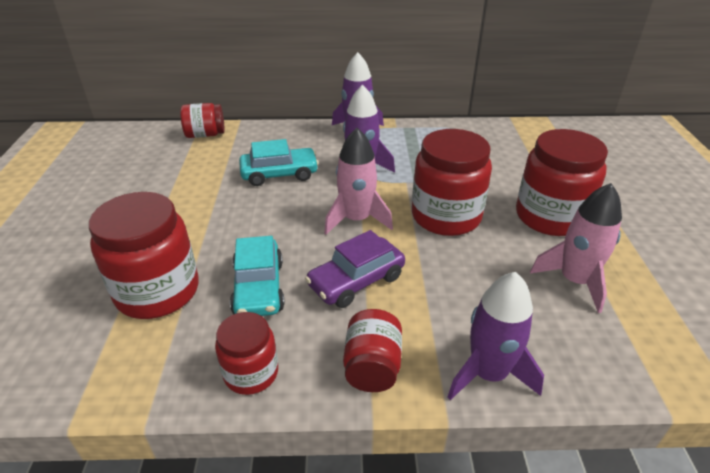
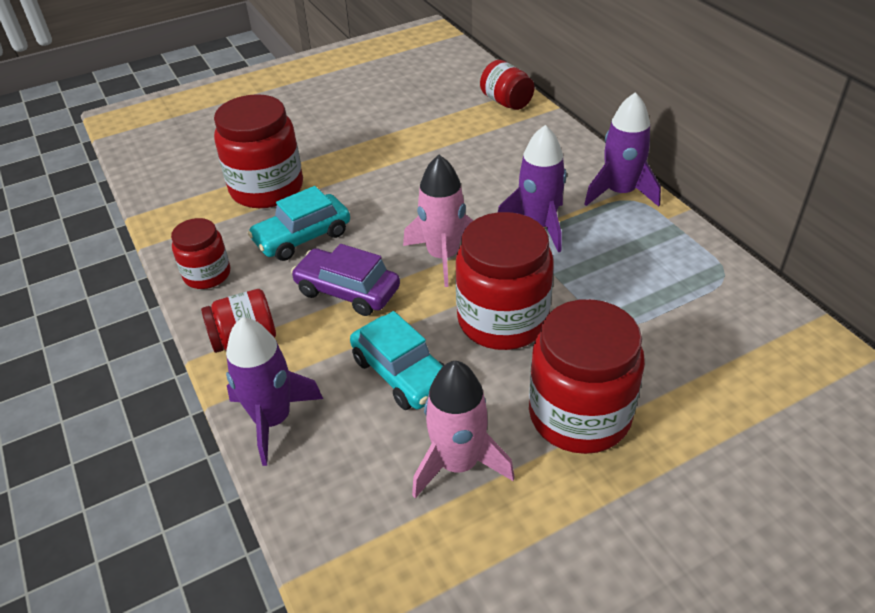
camera: 65 degrees right, 5 degrees up
(279, 174) = (479, 176): turquoise car -> turquoise car (402, 373)

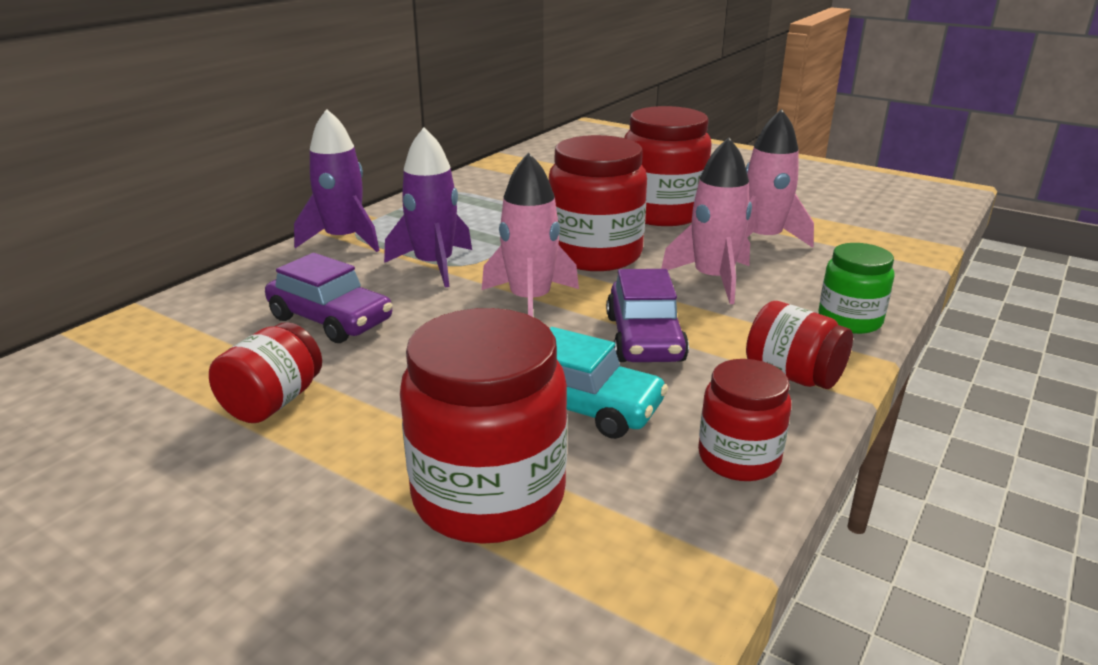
camera: 120 degrees left, 15 degrees down
(272, 420) = (849, 320): purple rocket -> green jar
(402, 373) = (713, 279): turquoise car -> pink rocket
(480, 169) = (331, 319): none -> purple car
(506, 102) = (118, 342): red jar -> red jar (273, 402)

